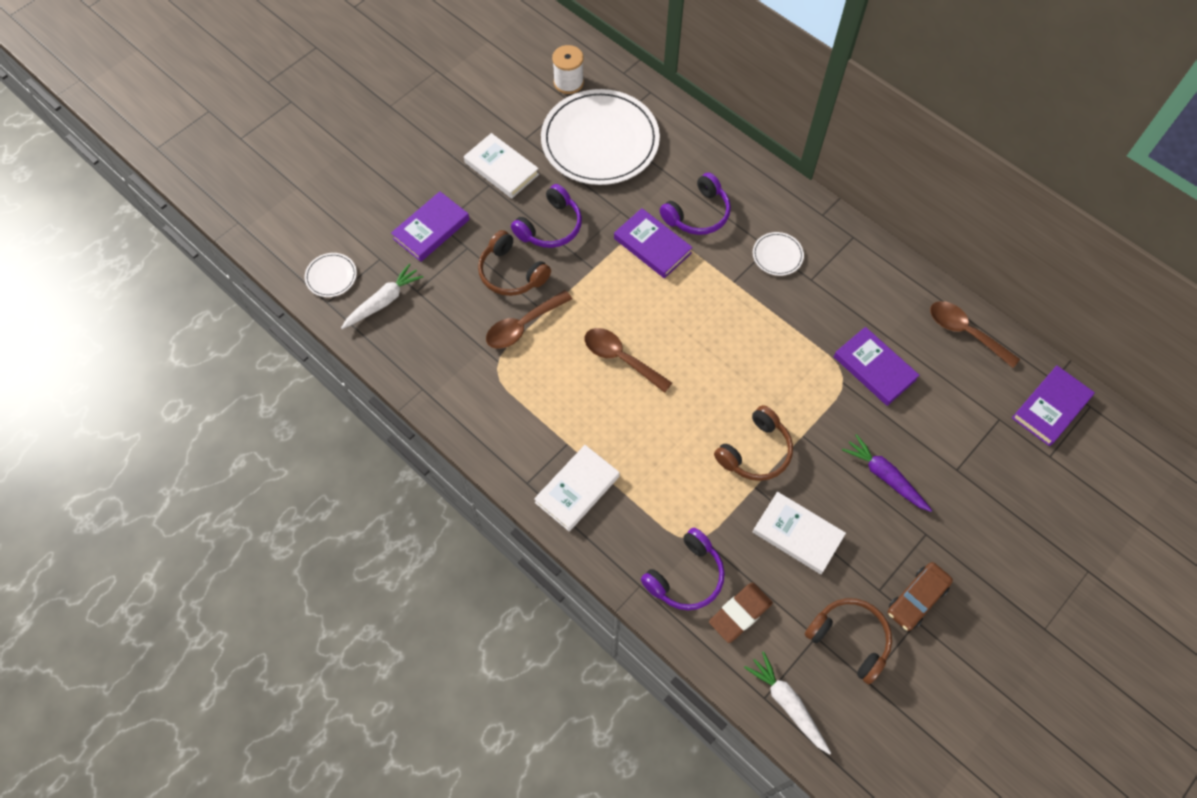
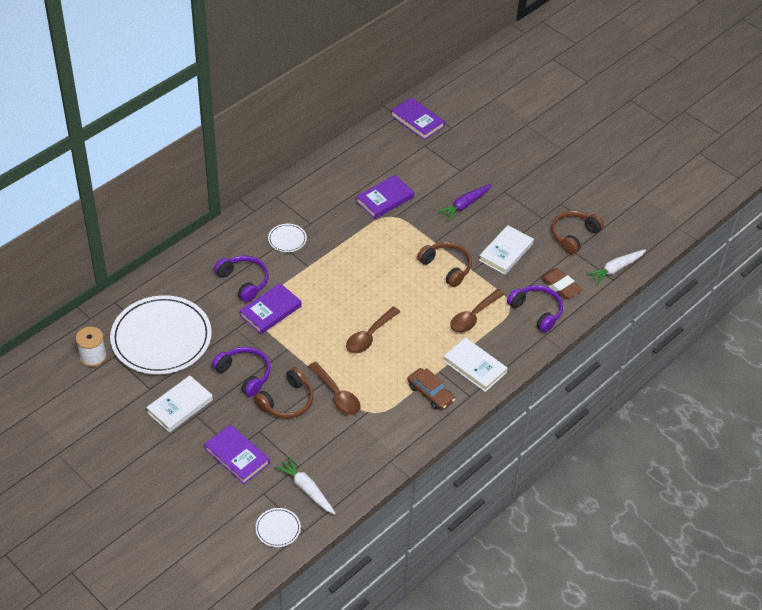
camera: 90 degrees left, 15 degrees down
(916, 599) = (546, 201): brown car -> brown car (430, 393)
(965, 332) = (359, 151): brown spoon -> brown spoon (473, 317)

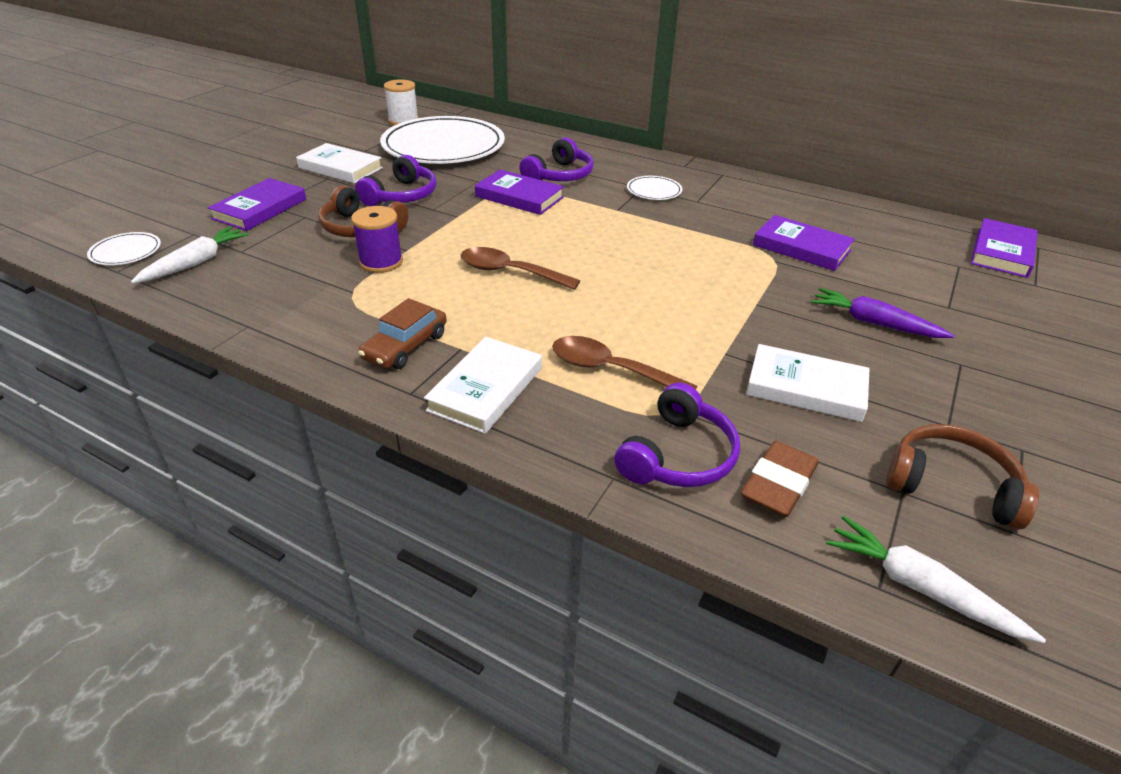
camera: 75 degrees right, 10 degrees down
(337, 395) = (381, 262): brown spoon -> purple spool
(446, 267) = (708, 323): brown headphones -> none

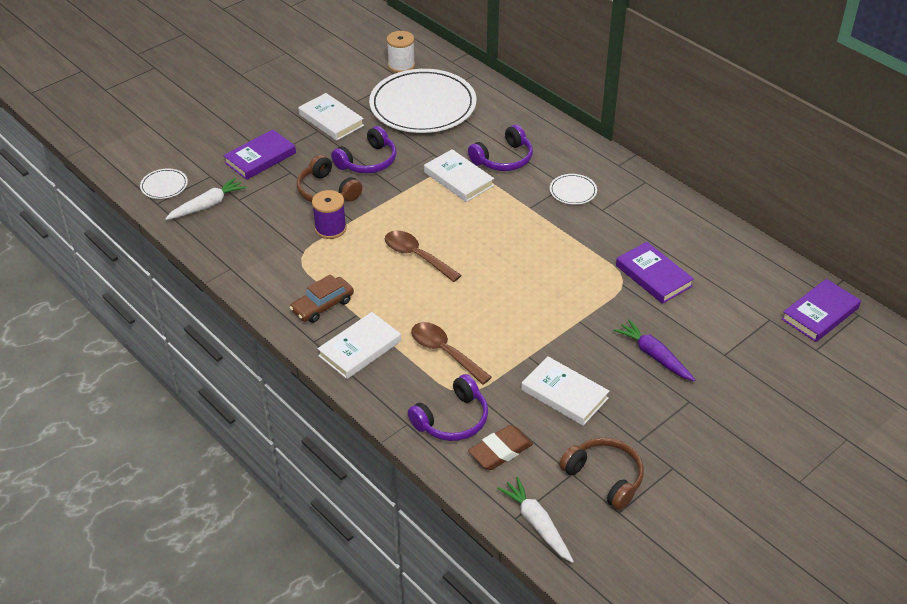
camera: 20 degrees right, 5 degrees up
(519, 197) = (458, 179): purple book -> white book

